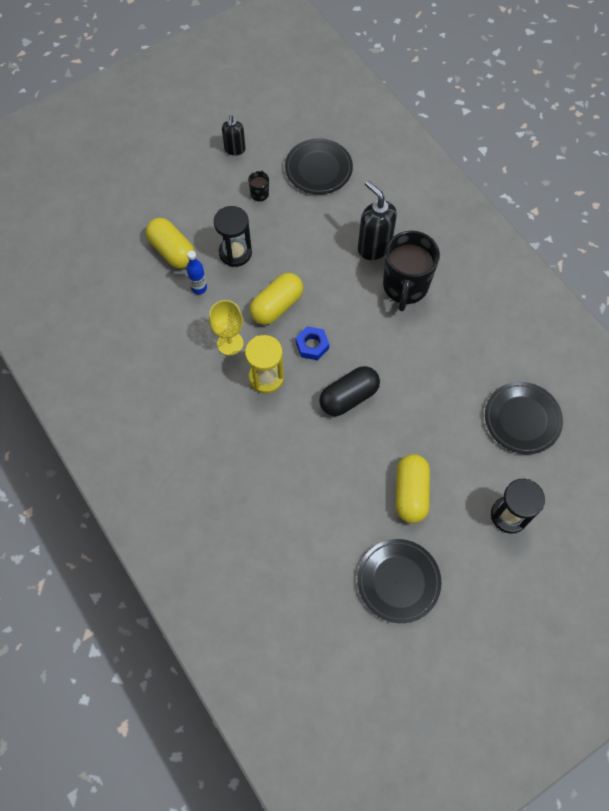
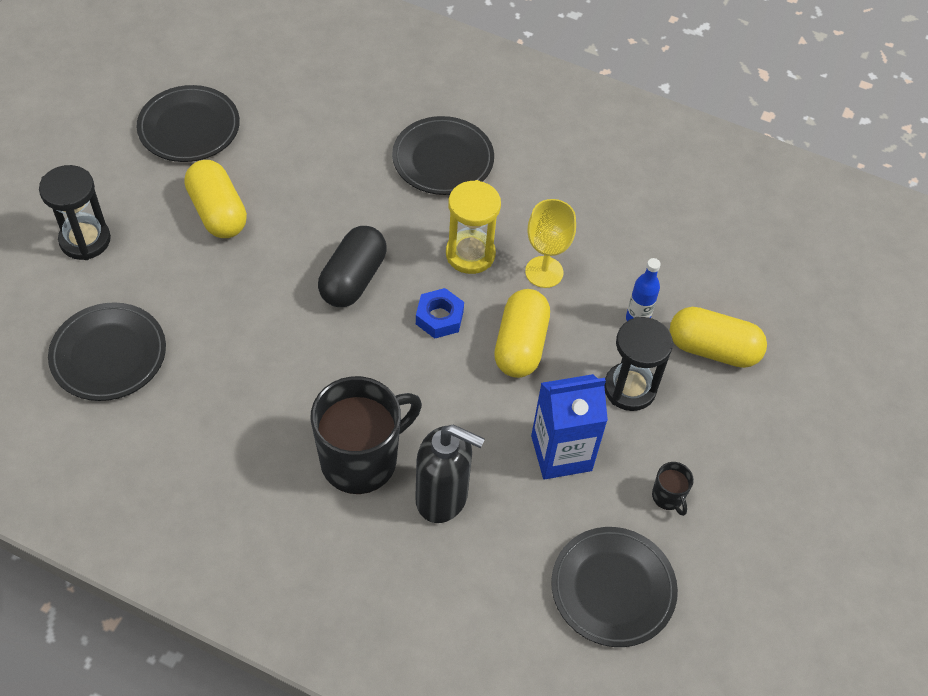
camera: 145 degrees right, 10 degrees down
(235, 149) = (763, 552): black soap dispenser -> none
(236, 458) = (443, 160): none -> black plate
(297, 239) = (561, 453): none -> blue carton
(405, 286) = (361, 459): black mug -> black mug turned 75 degrees clockwise

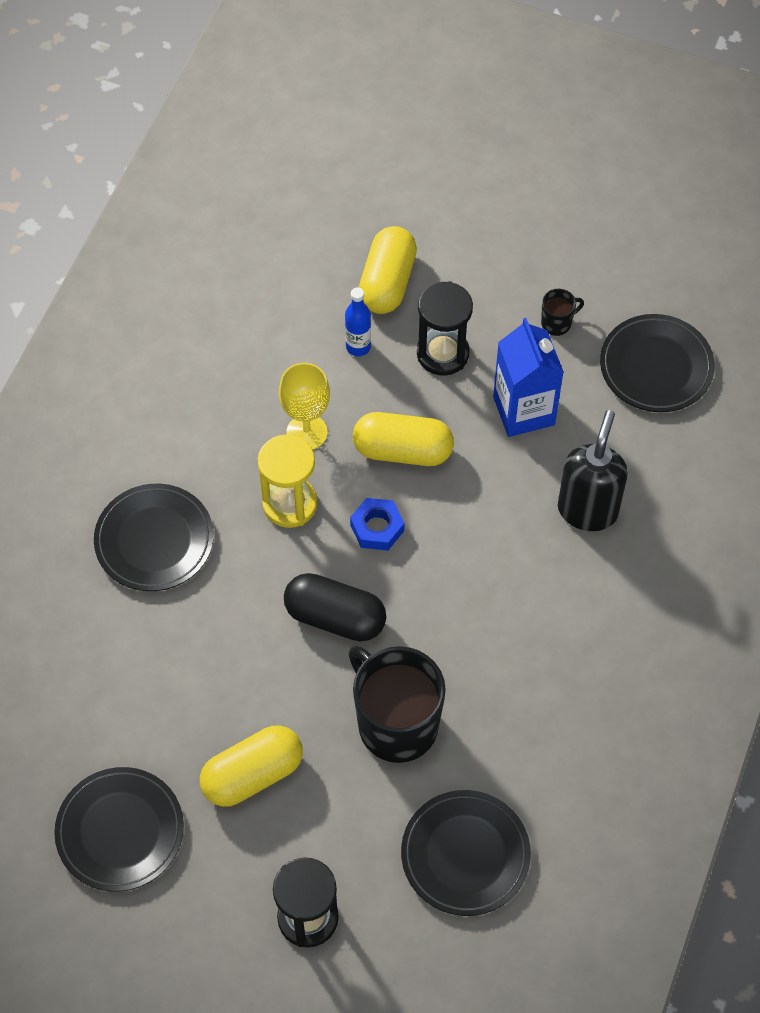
camera: 90 degrees left, 5 degrees up
(361, 459) = (557, 586): black mug -> black mug (396, 724)

